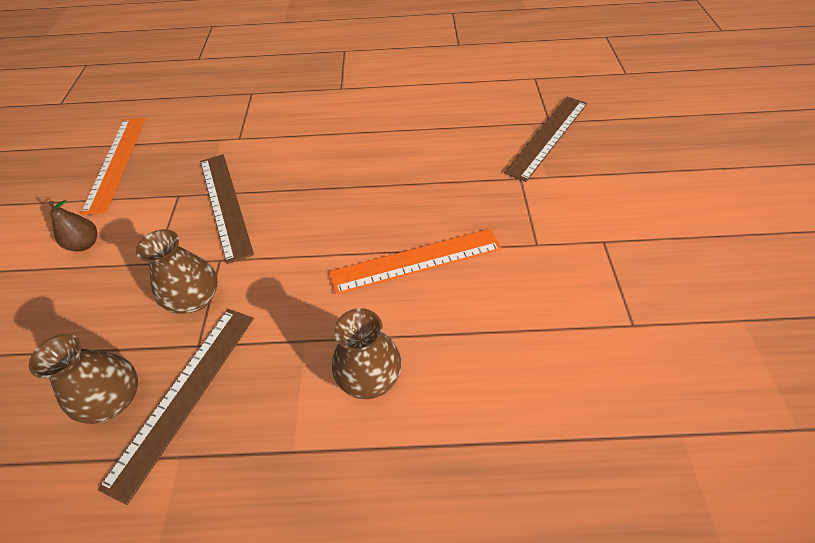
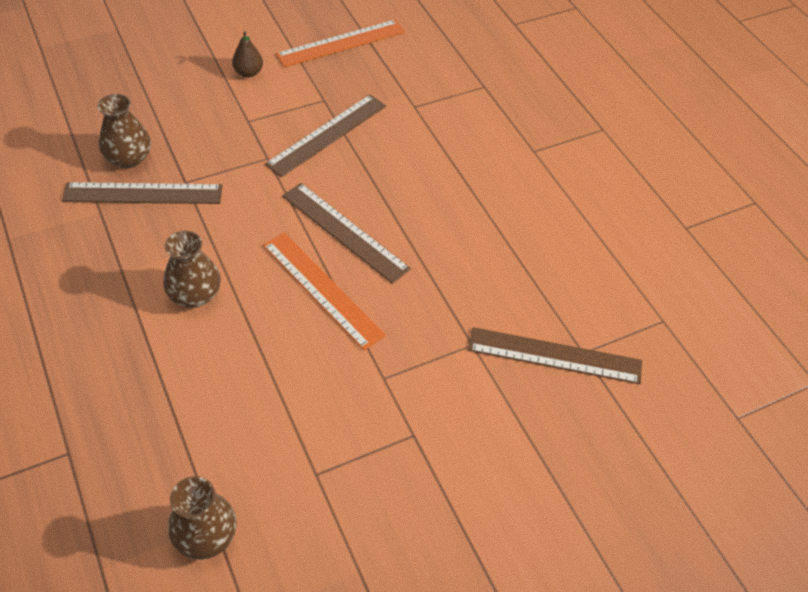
camera: 60 degrees right, 0 degrees up
(195, 298) = (225, 161): brown vase -> brown vase (206, 535)
(355, 225) = (345, 231): none -> brown ruler

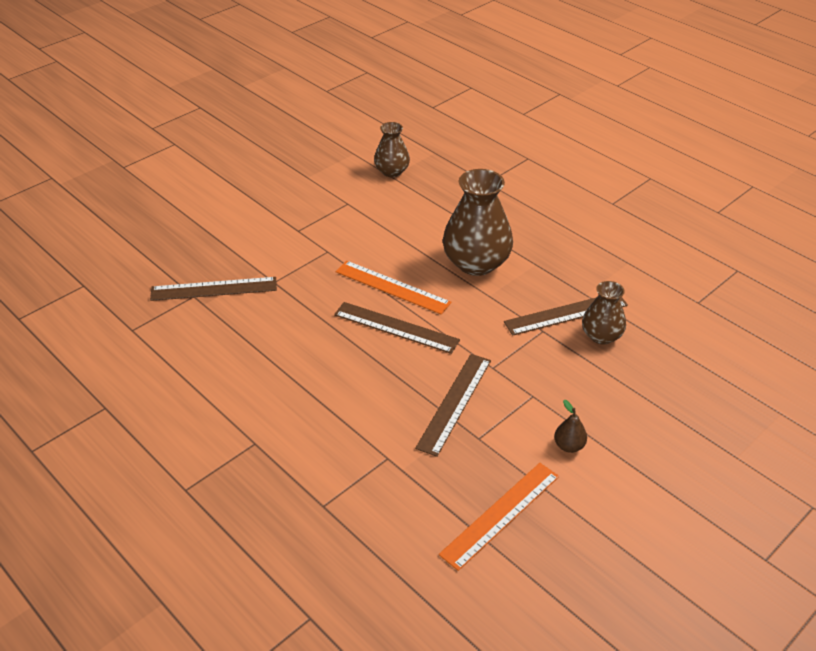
camera: 165 degrees right, 10 degrees down
(195, 294) = (476, 263): brown vase -> brown vase, size x1.74

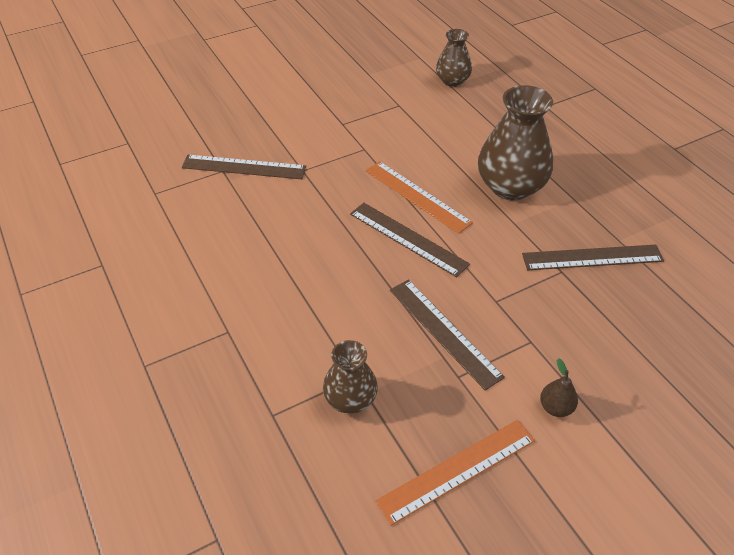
camera: 15 degrees right, 5 degrees up
(454, 403) = (444, 332): brown ruler -> brown ruler turned 75 degrees counterclockwise
(601, 336) = (625, 289): brown vase -> brown vase (350, 399)

